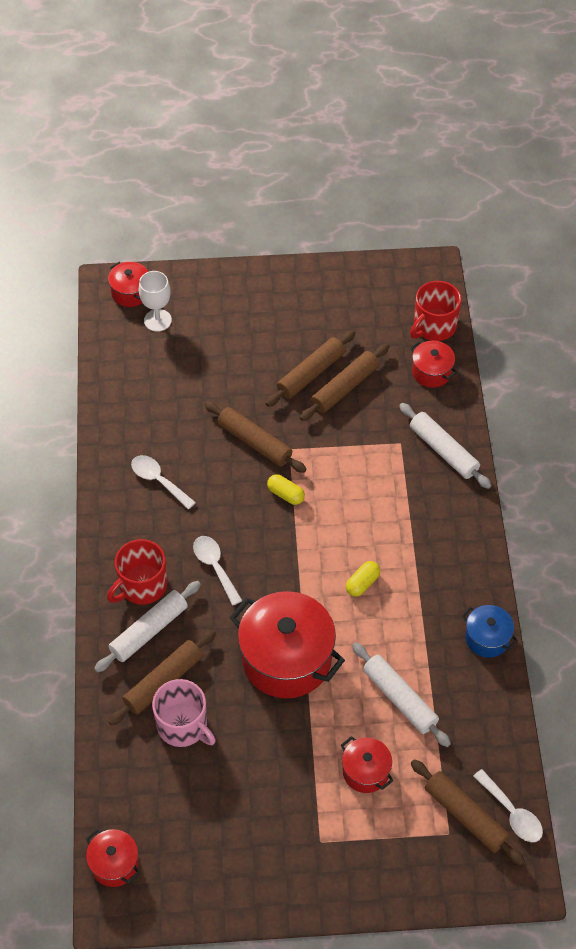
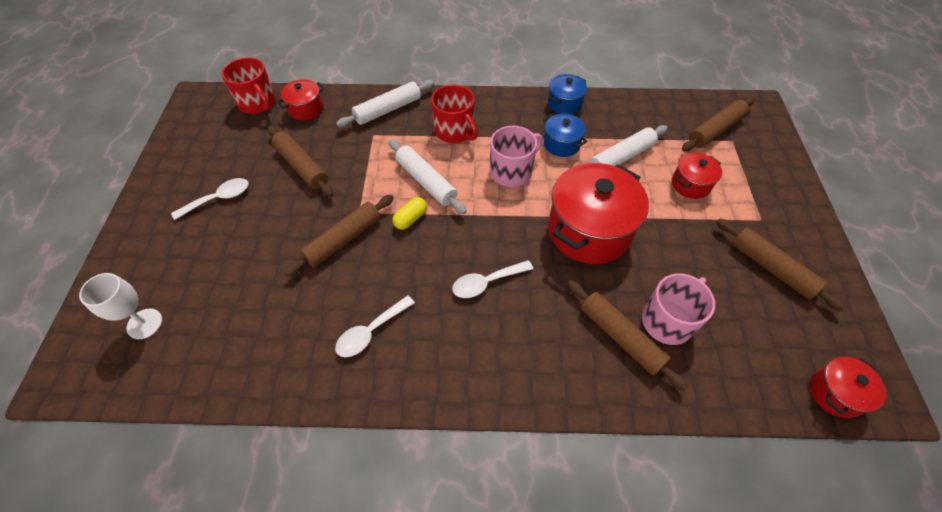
camera: 85 degrees left, 0 degrees up
(130, 292) = (86, 353): red pot -> none
(142, 585) = (504, 354): red mug -> red mug (455, 131)
(149, 631) = (561, 349): white rolling pin -> white rolling pin (426, 181)
(311, 374) = (276, 189): brown rolling pin -> brown rolling pin (771, 268)
(362, 583) = (512, 171): yellow capsule -> pink mug
(413, 634) = (561, 144): none -> blue pot
(511, 812) = (707, 106): white spoon -> white spoon (218, 199)

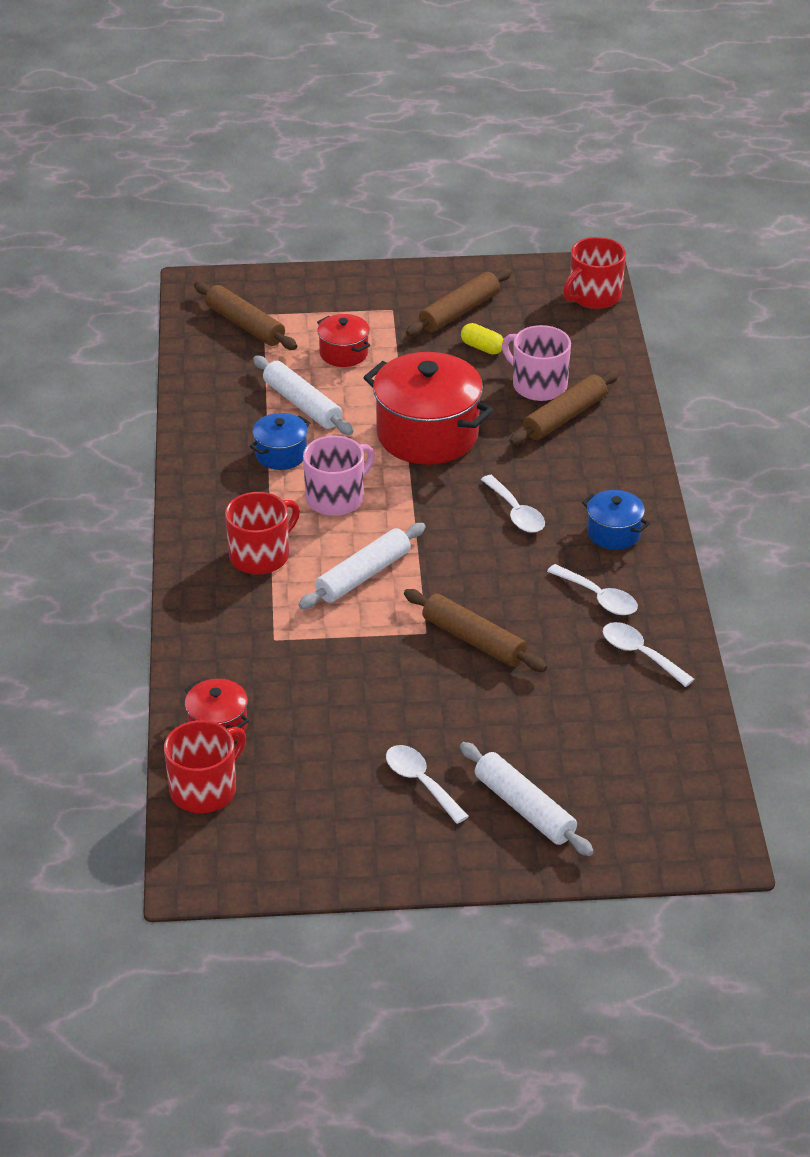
camera: 95 degrees left, 15 degrees down
(144, 324) = (631, 797): white goblet -> none
(294, 355) = (640, 654): none -> white spoon
(301, 166) = (346, 706): brown rolling pin -> none
(388, 110) = (216, 630): white rolling pin -> white rolling pin (524, 808)
(410, 219) = (430, 583): yellow capsule -> yellow capsule (482, 347)
(512, 171) = (336, 498): pink mug -> pink mug turned 90 degrees clockwise
(564, 103) = (196, 451): blue pot -> blue pot (613, 533)
(835, 393) = (593, 296): red pot -> red mug

